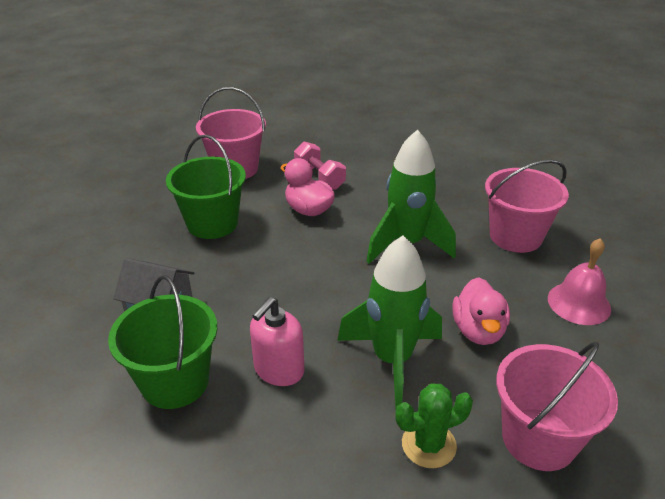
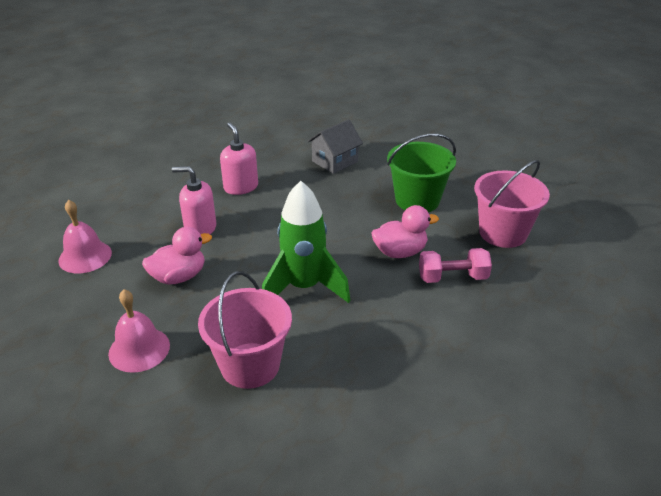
camera: 120 degrees right, 0 degrees up
(175, 382) = (269, 155): green bucket -> none
(392, 360) = (200, 229): green rocket -> pink soap dispenser
(428, 445) = (134, 217): green cactus -> none
(478, 331) = (179, 277): pink duck -> pink duck turned 120 degrees clockwise
(538, 439) = (85, 256): pink bucket -> pink bell

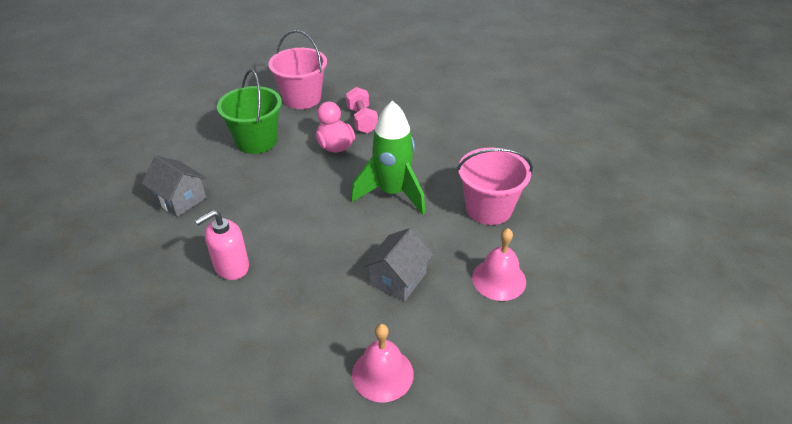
camera: 100 degrees left, 5 degrees up
(179, 277) = (398, 278): pink duck -> grey house
(200, 229) = (316, 282): pink soap dispenser -> none

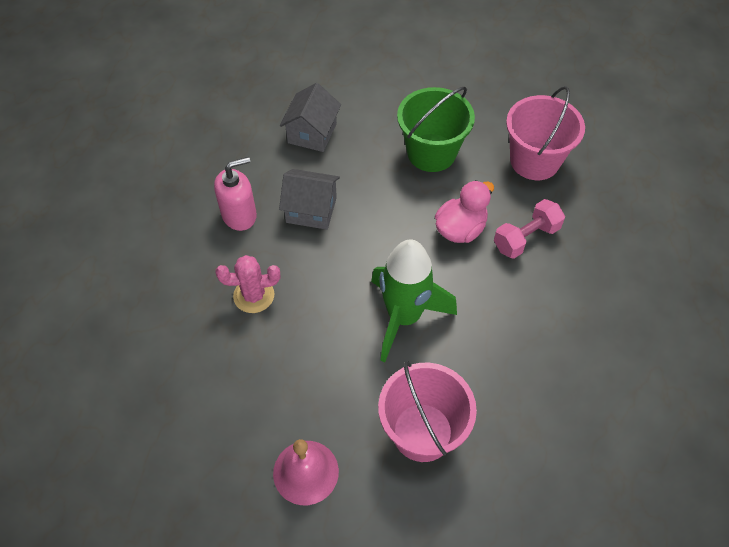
camera: 70 degrees right, 15 degrees up
(231, 266) = (239, 215): pink soap dispenser -> pink soap dispenser turned 120 degrees clockwise
(323, 275) = (254, 295): none -> pink cactus
(382, 374) = (147, 392): pink bell -> none
(398, 278) = (272, 366): grey house -> grey house (311, 210)

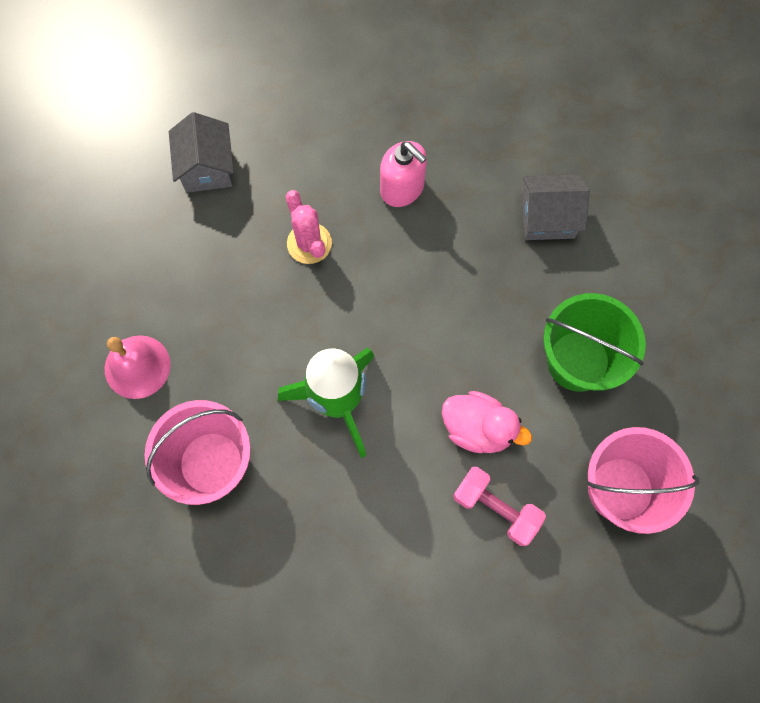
camera: 70 degrees right, 15 degrees up
(311, 210) = (438, 258): grey house -> grey house (207, 168)

